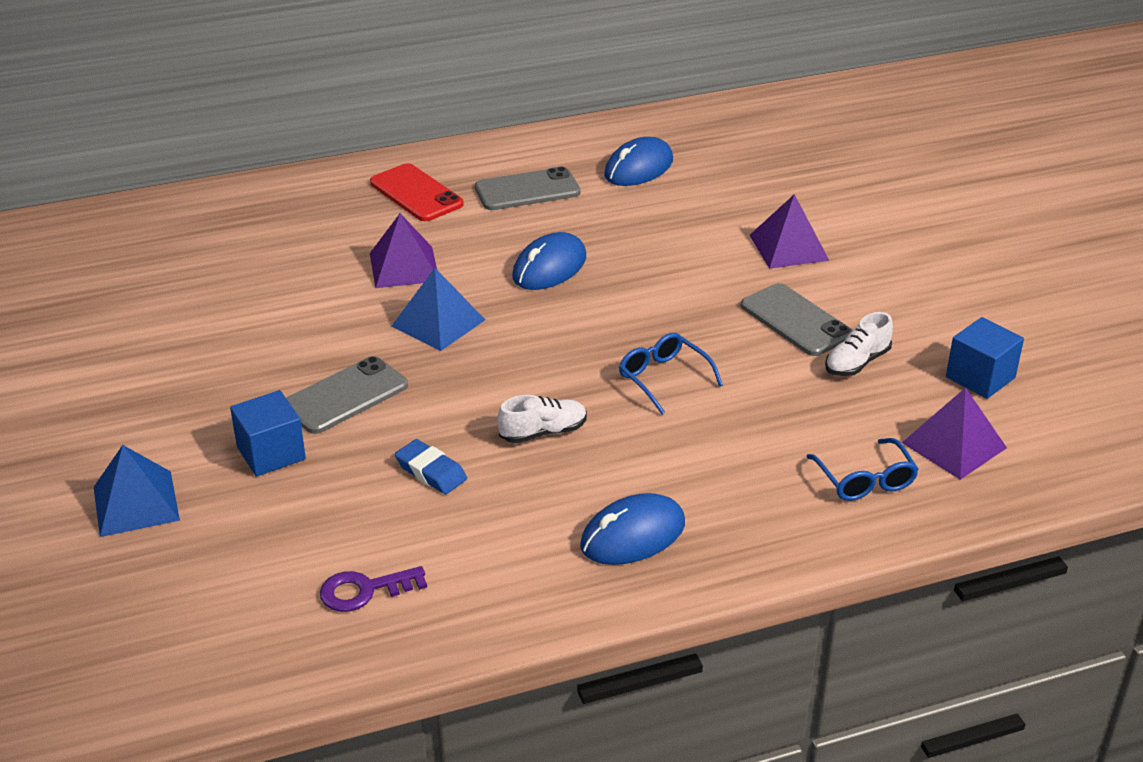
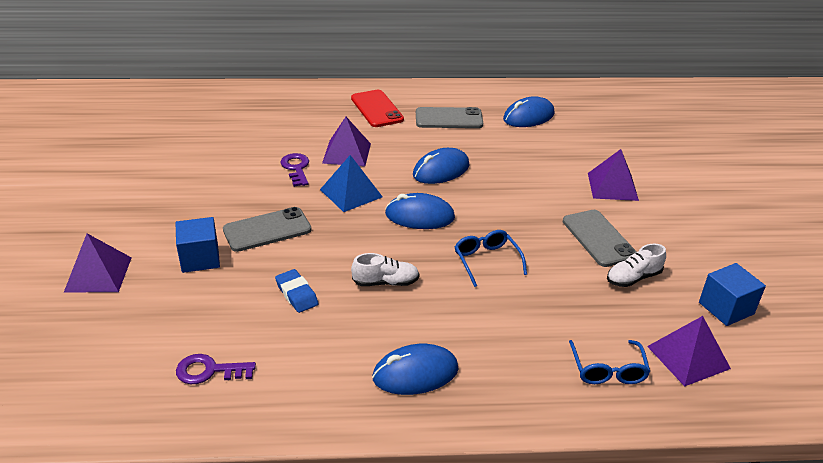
camera: 15 degrees right, 0 degrees up
(136, 503) = (98, 274): blue pyramid -> purple pyramid
(341, 302) = (296, 168): none -> purple key
(548, 336) = (419, 216): none -> blue mouse

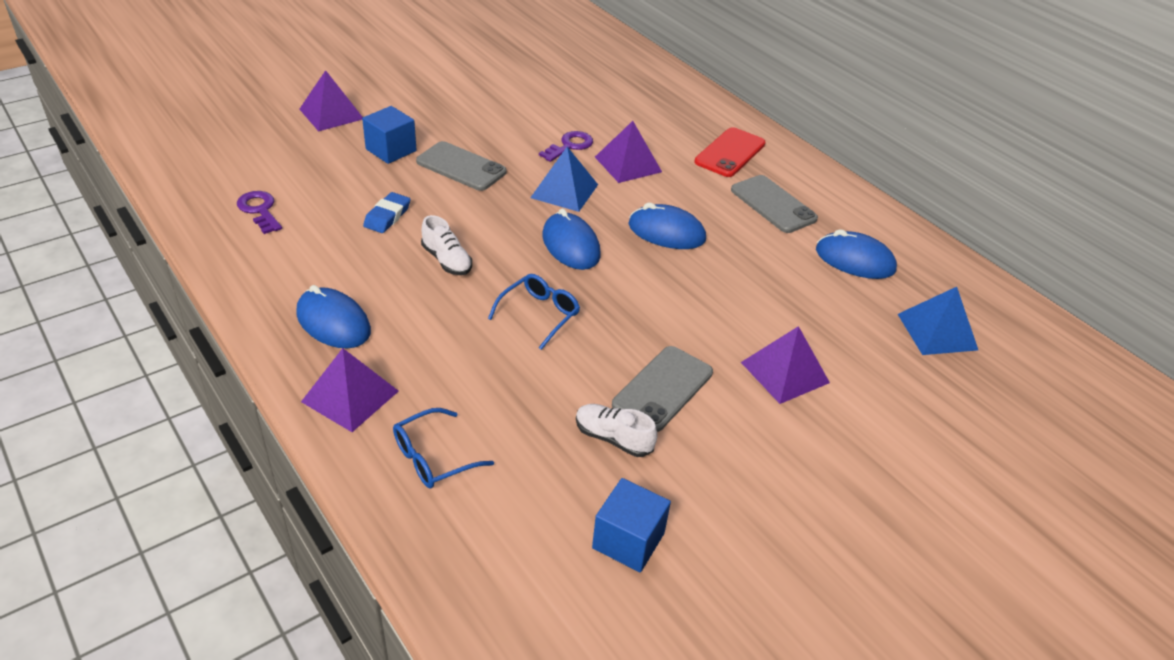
camera: 55 degrees right, 5 degrees up
(611, 121) = (937, 332): none -> blue pyramid
(688, 357) = (505, 523): purple pyramid -> purple pyramid (350, 396)

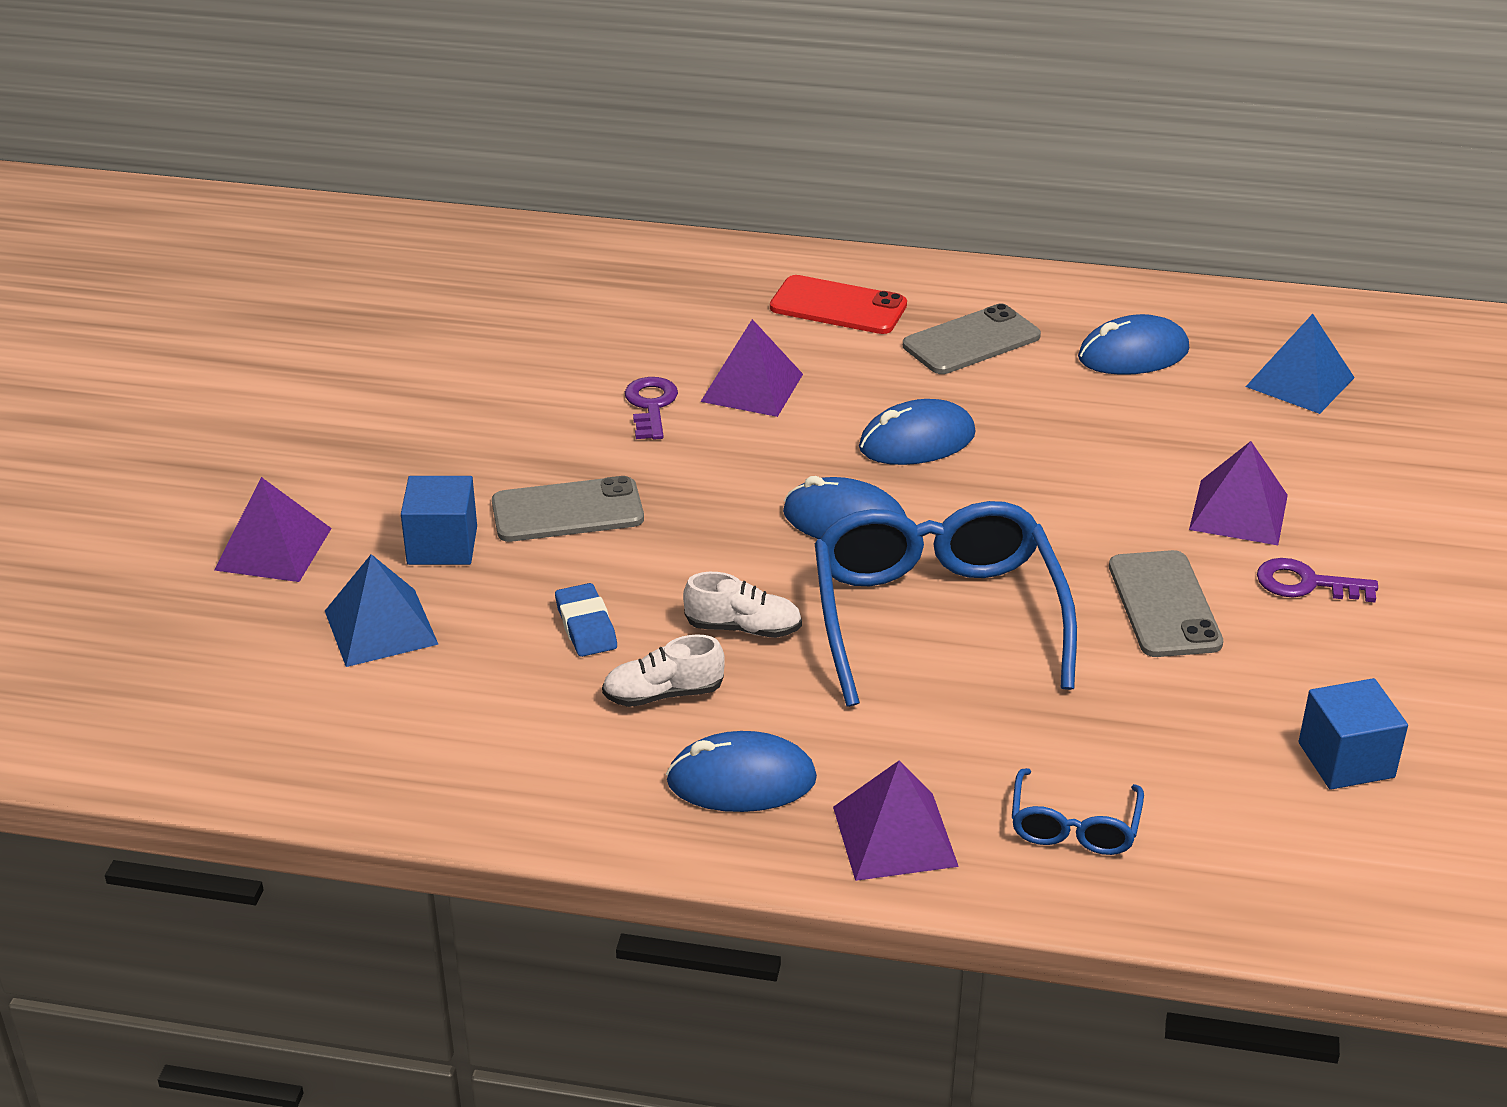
camera: 40 degrees left, 5 degrees down
(260, 210) = (413, 725): purple key -> purple key (1306, 584)
(539, 314) = (936, 616): blue glasses -> blue glasses, size x2.13
(564, 191) = (735, 464): blue pyramid -> blue pyramid (381, 627)
(613, 438) = (1196, 683): white shoe -> white shoe (663, 694)
(730, 153) = (838, 306): red phone -> red phone turned 60 degrees counterclockwise
(773, 204) = (971, 341): grey phone -> grey phone turned 45 degrees counterclockwise

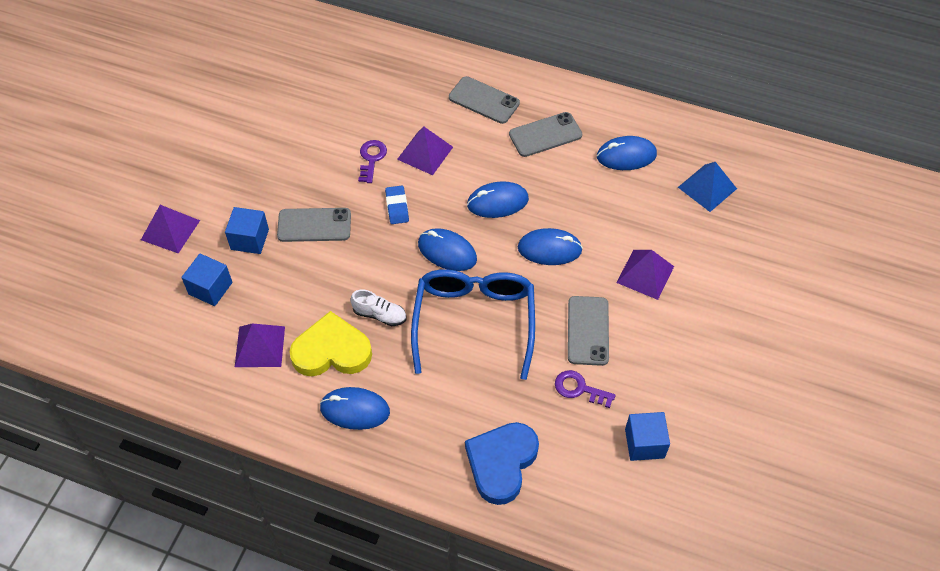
camera: 10 degrees right, 20 degrees up
(381, 627) = (210, 288): blue pyramid -> blue cube
(586, 626) = (306, 302): blue eraser -> blue eraser (397, 207)
(663, 694) = (331, 351): white shoe -> yellow heart
(838, 306) = (484, 100): red phone -> grey phone
(894, 836) = (417, 455): purple pyramid -> purple pyramid (260, 346)
(1042, 496) = (549, 249): none -> blue mouse
(1074, 827) = (501, 463): blue glasses -> blue heart
(1306, 584) = (663, 327): purple key -> purple key (579, 389)

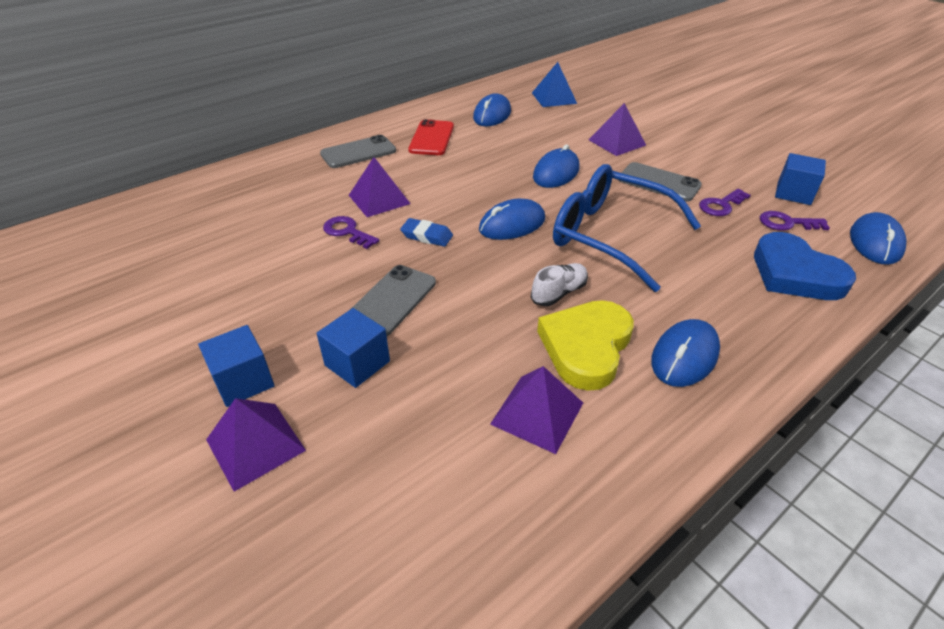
camera: 60 degrees left, 15 degrees down
(210, 288) = (400, 433): blue cube -> blue cube (243, 381)
(497, 202) = (480, 181): blue mouse -> blue mouse (875, 243)
(545, 135) = (431, 138): grey phone -> red phone
(582, 446) = (787, 223): none -> purple key

